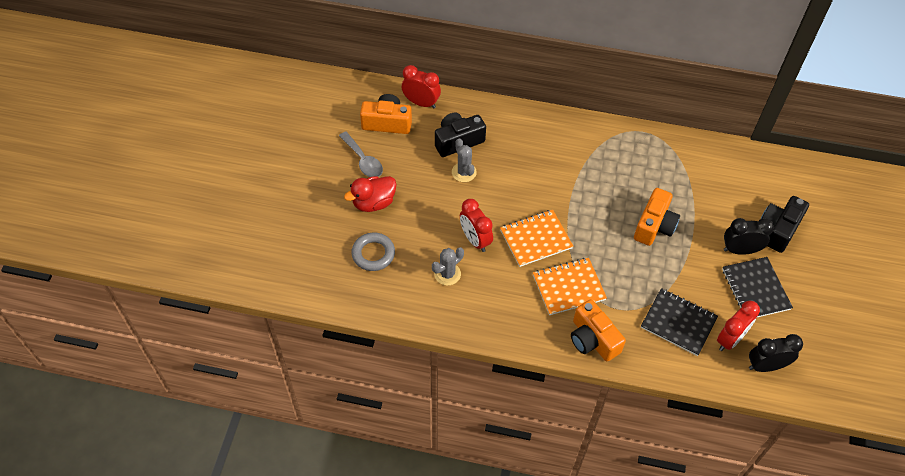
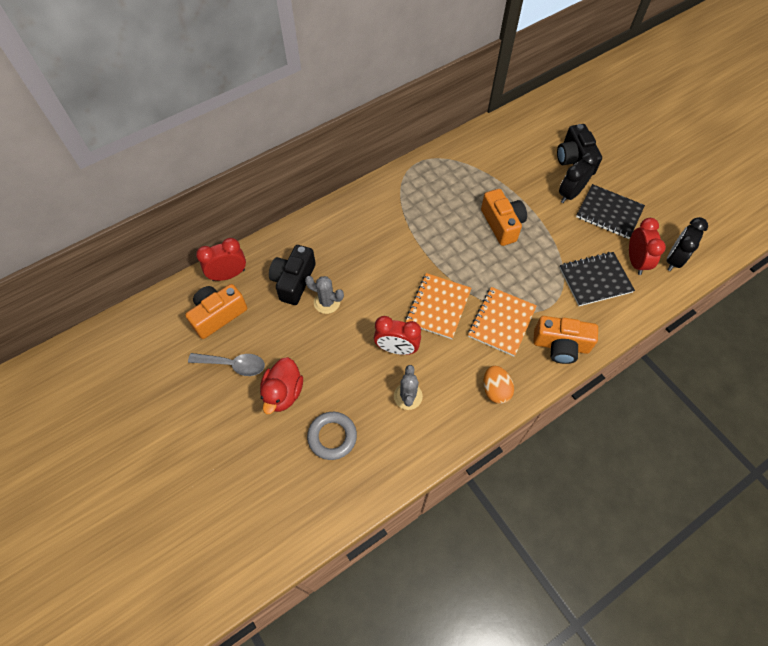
camera: 45 degrees left, 5 degrees up
(510, 323) = (495, 390): none -> orange egg

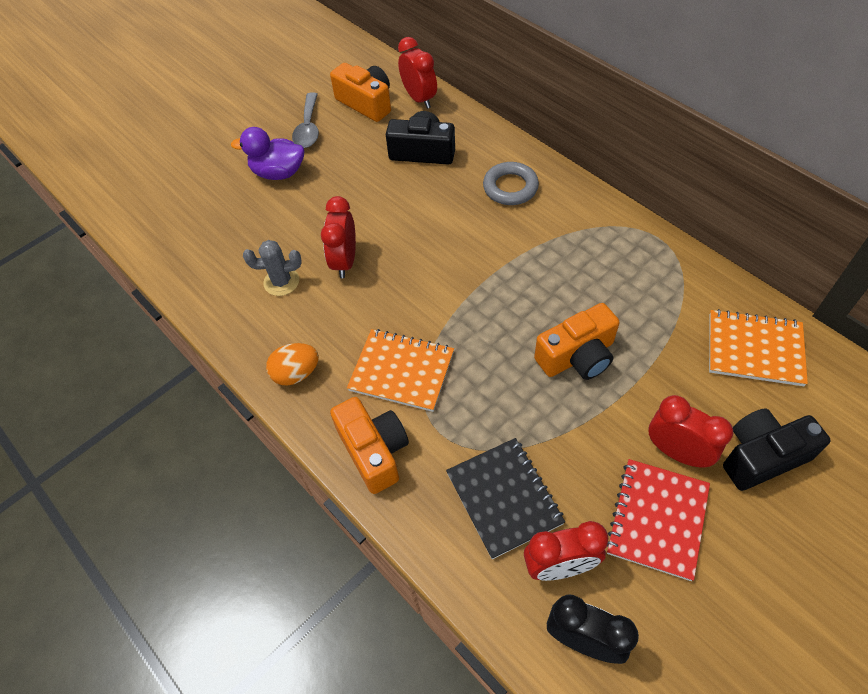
camera: 85 degrees right, 5 degrees down
(283, 393) = (278, 173): red duck -> purple duck
(327, 302) = (399, 185): grey cactus -> none
(332, 437) = (229, 222): grey ring -> grey ring (510, 187)
(438, 307) = (413, 295): orange notebook -> orange notebook (754, 349)
(560, 345) = (374, 451): orange camera -> orange camera turned 150 degrees clockwise
(570, 194) = (677, 452): black clock -> red clock
(609, 213) = (657, 519): black notebook -> red notebook

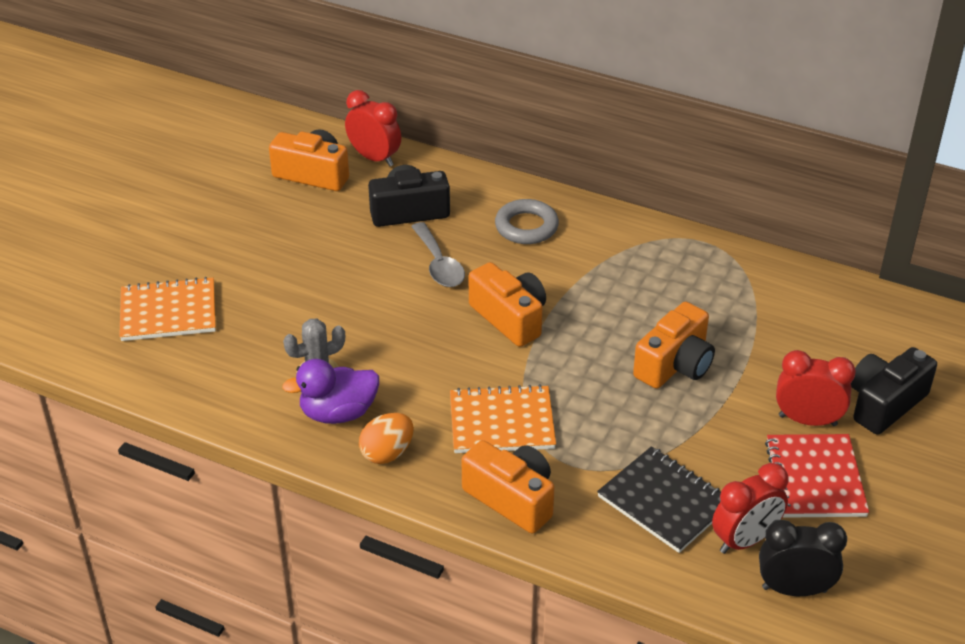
camera: 25 degrees left, 15 degrees down
(278, 173) = (248, 266): purple duck -> purple duck (338, 413)
(308, 128) = (257, 213): grey spoon -> grey spoon (439, 264)
(345, 261) = (380, 336): red clock -> none
(456, 271) = (510, 318): none -> orange camera
(754, 349) = (839, 317): orange notebook -> orange notebook (168, 312)

